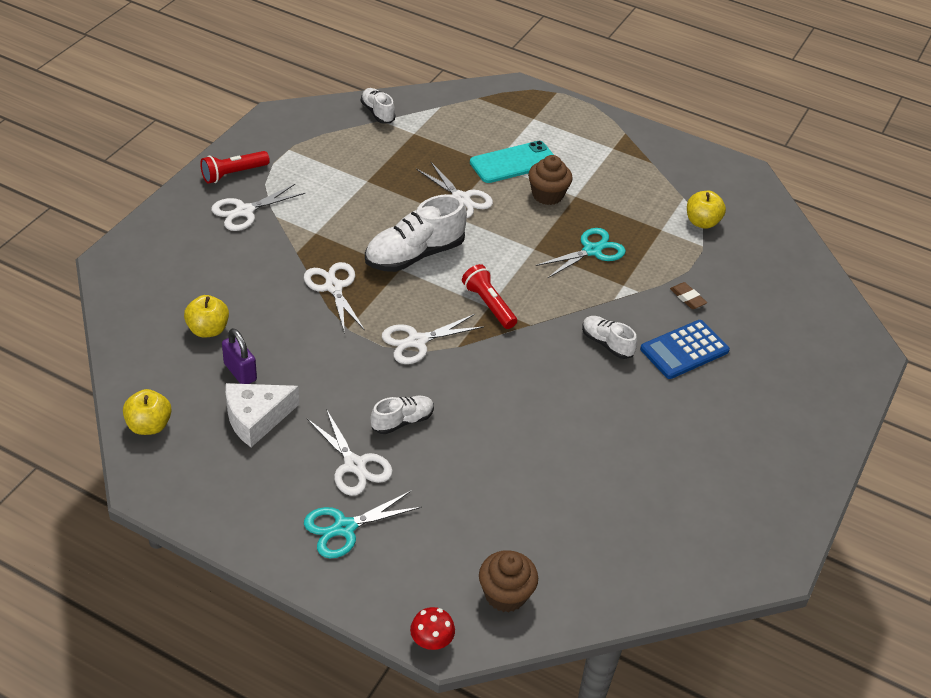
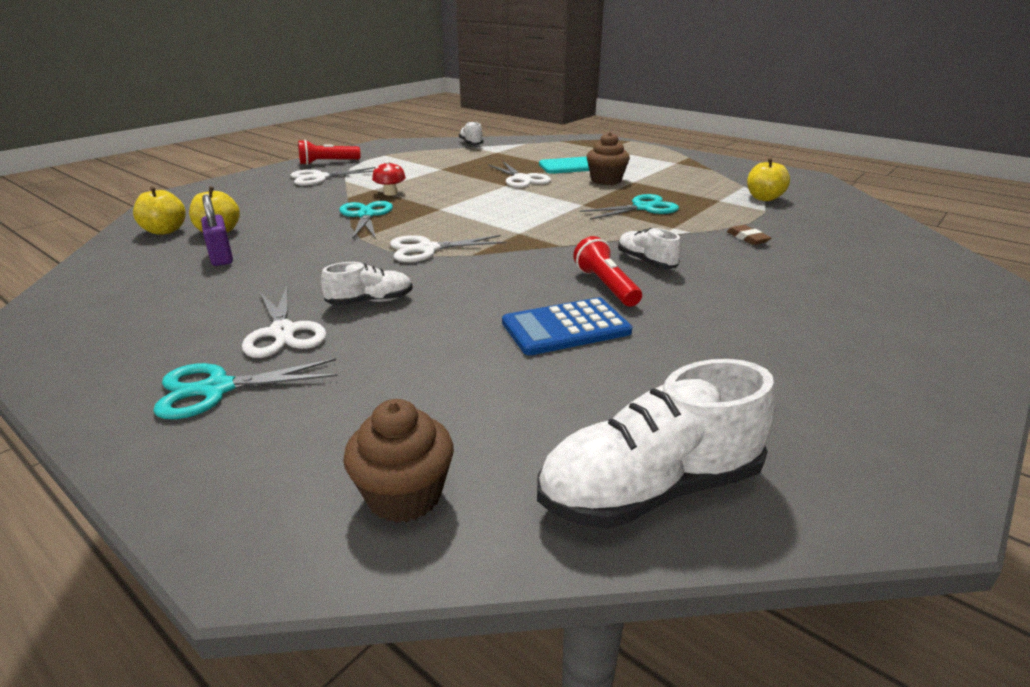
camera: 15 degrees right, 15 degrees down
(149, 425) = (82, 286): yellow apple -> yellow apple (165, 231)
(256, 418) = (204, 288): white cheese -> none
(333, 287) = (366, 215): white scissors -> turquoise scissors
(414, 255) = (459, 203): white shoe -> white shoe (650, 489)
(431, 640) = (232, 552): red mushroom -> red mushroom (390, 193)
(489, 305) = (519, 232): red flashlight -> red flashlight (606, 286)
(684, 350) = (743, 271): blue calculator -> blue calculator (566, 327)

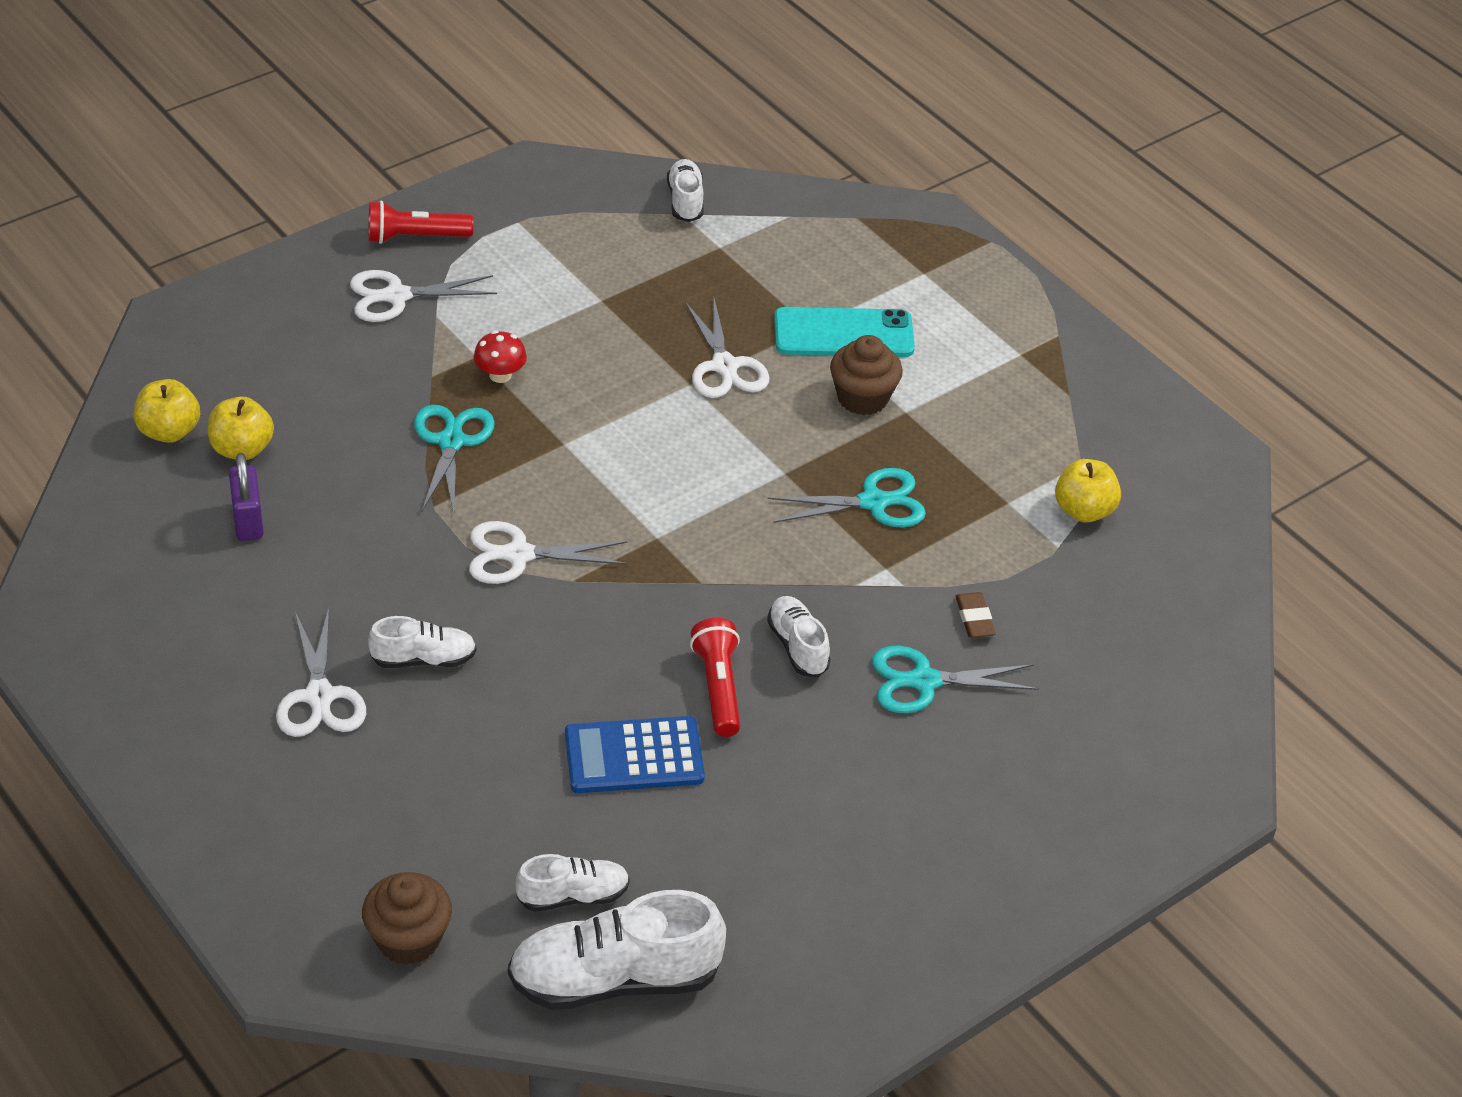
camera: 10 degrees right, 15 degrees up
(217, 389) = (252, 774): turquoise scissors -> turquoise scissors (924, 681)
(566, 425) = (573, 896): none -> white shoe

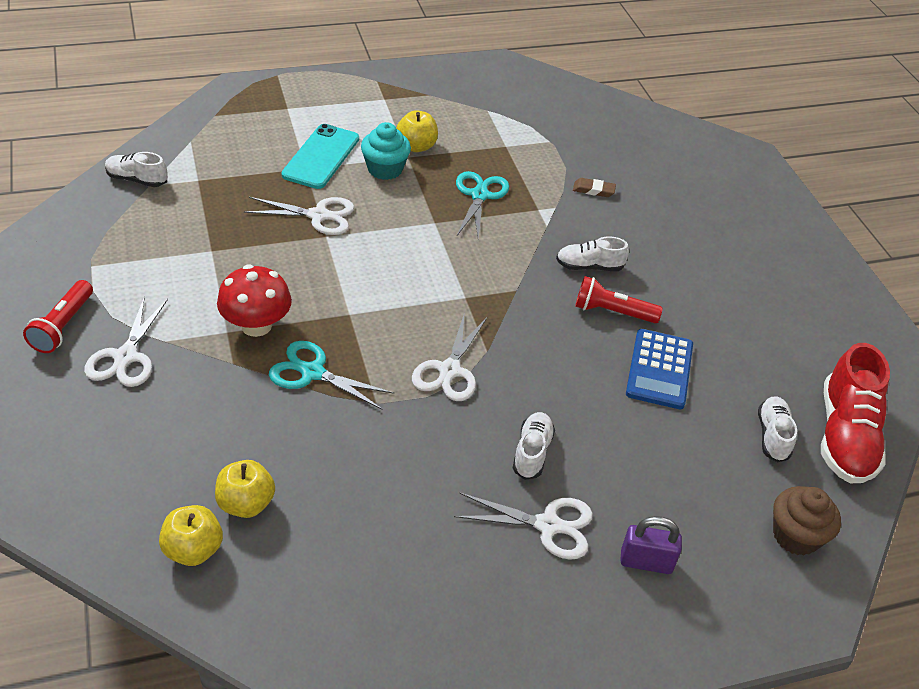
camera: 70 degrees left, 0 degrees up
(248, 520) = (334, 521): purple padlock -> purple padlock (646, 562)
(500, 375) = (256, 325): red mushroom -> red mushroom, size x1.70
(614, 979) = (845, 436): white shoe -> red shoe
(862, 398) = (385, 169): brown cupcake -> turquoise cupcake
(924, 681) = (636, 226): turquoise scissors -> none
(1083, 510) = (525, 122): yellow apple -> yellow apple (416, 146)

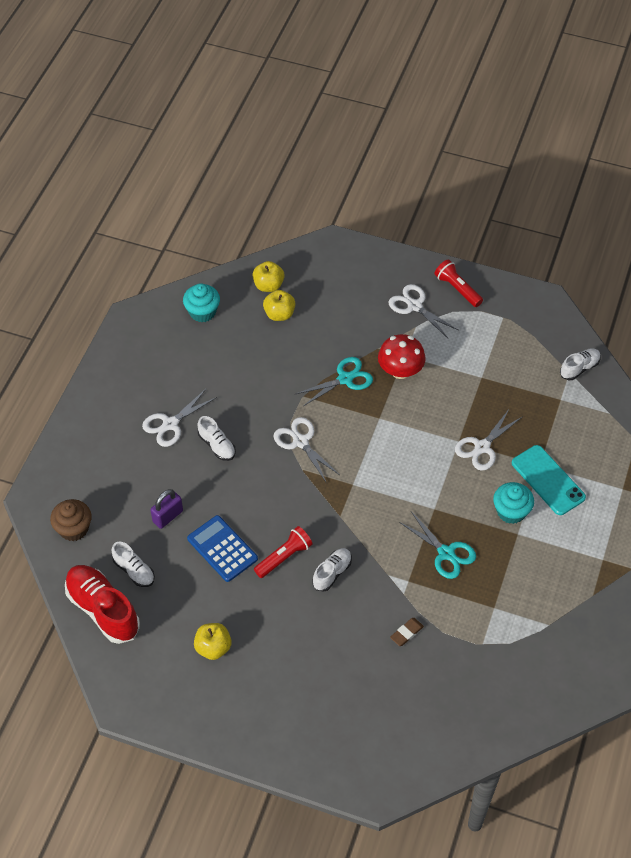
camera: 130 degrees right, 10 degrees up
(312, 611) = (202, 312): none -> turquoise cupcake
(416, 146) = (527, 547): yellow apple -> yellow apple (213, 648)
(646, 562) = (118, 451): purple padlock -> purple padlock (168, 516)

